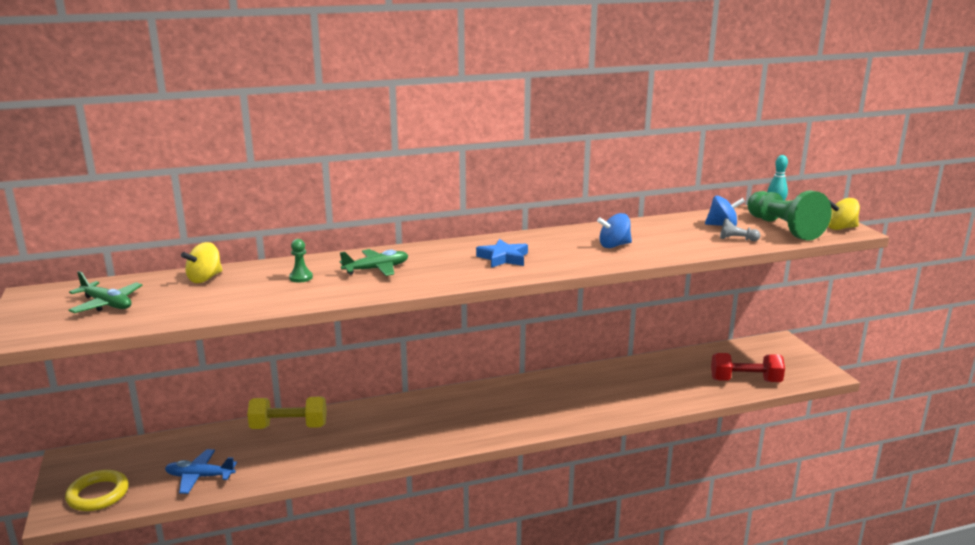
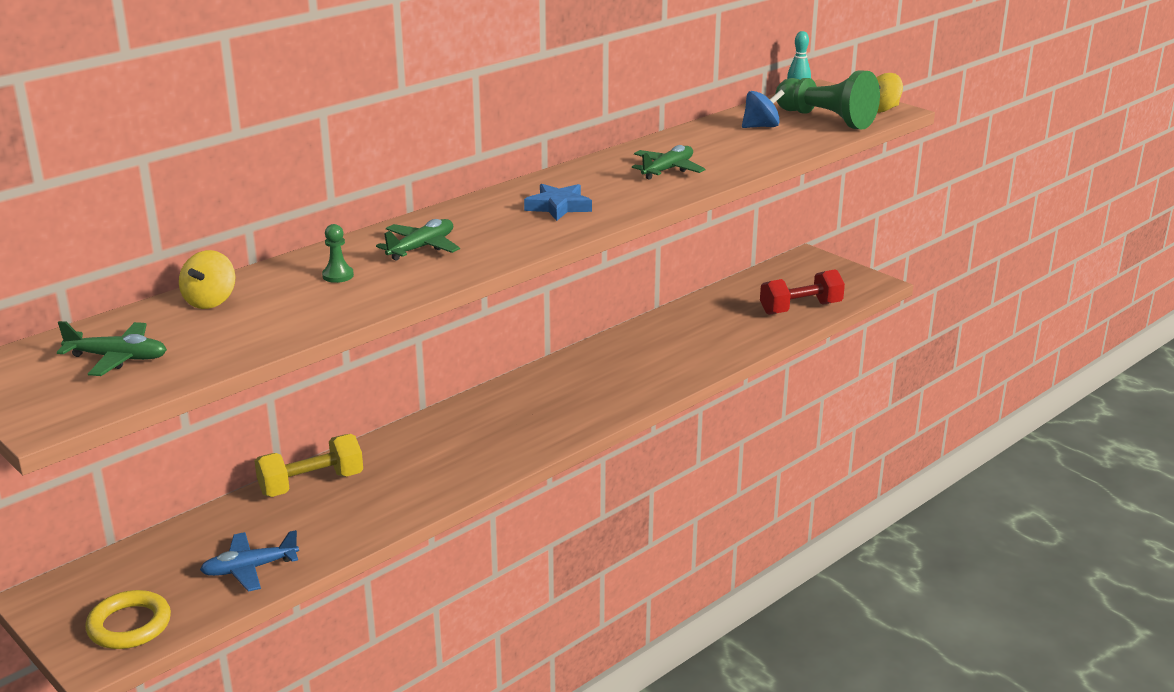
camera: 25 degrees left, 5 degrees up
(614, 245) = (668, 170): blue spinning top -> green plane
(737, 239) = (790, 140): grey pawn -> none

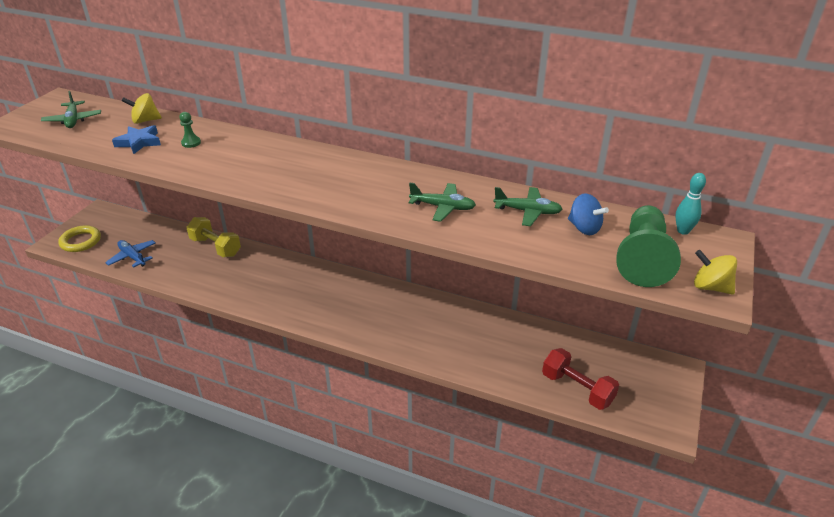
camera: 65 degrees right, 10 degrees up
(421, 248) = (242, 155): green plane -> green plane (527, 212)
(558, 207) = (338, 182): blue star -> blue star (139, 142)

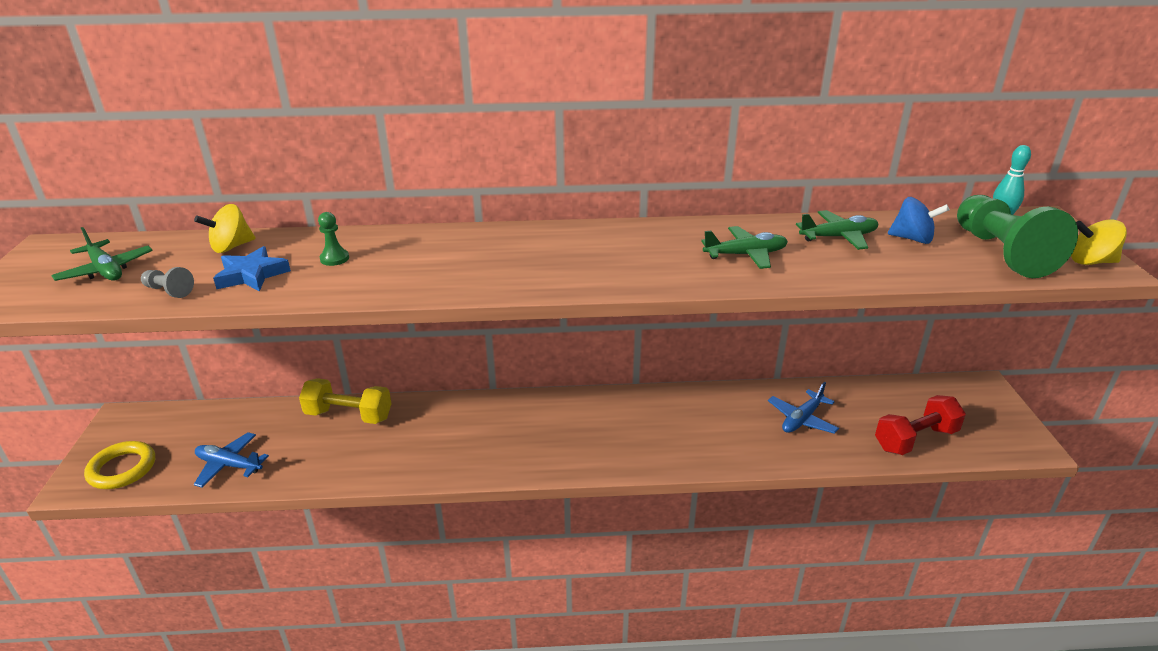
camera: 25 degrees left, 5 degrees down
(91, 142) = (169, 291): none -> grey pawn
(503, 345) = (802, 419): none -> blue plane
(577, 389) = (915, 439): red dumbbell -> red dumbbell turned 45 degrees counterclockwise

